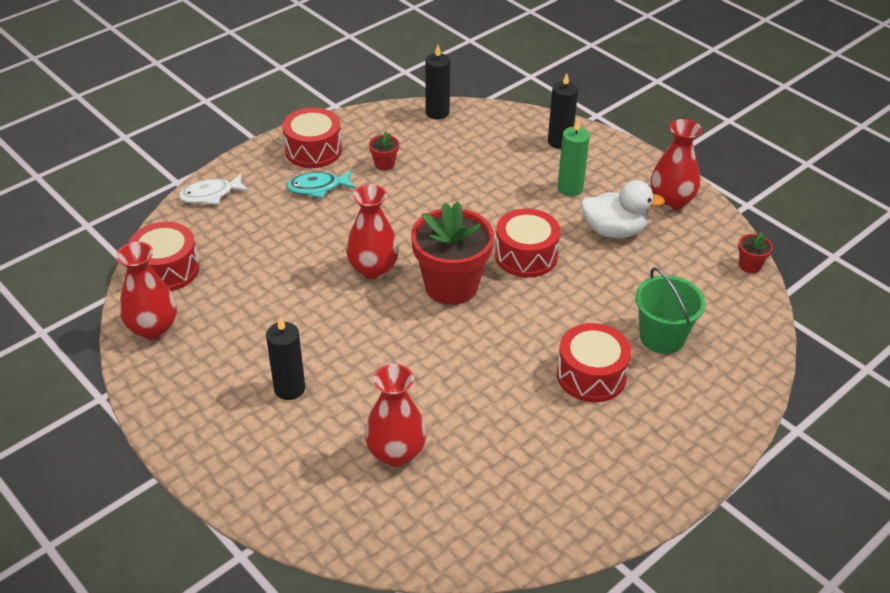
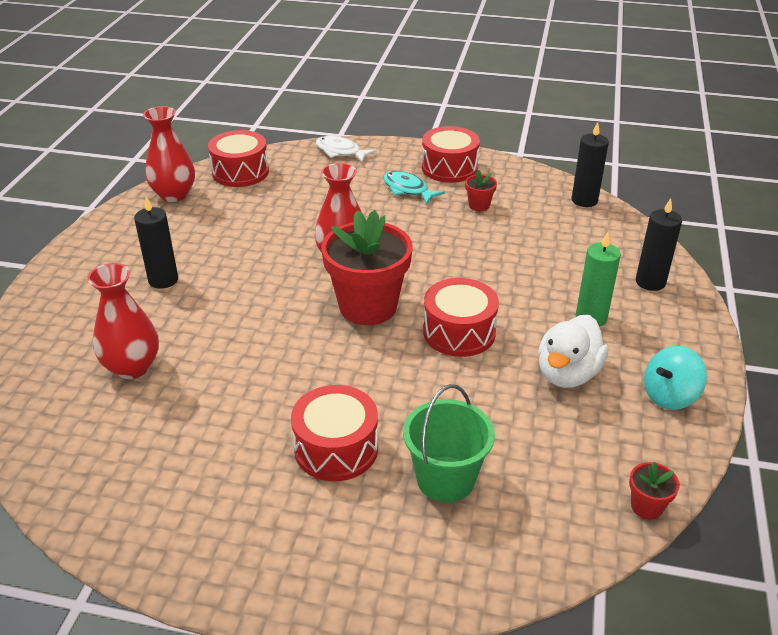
camera: 55 degrees right, 5 degrees down
(614, 231) = (567, 374): white duck -> white duck turned 60 degrees clockwise
(671, 201) = (669, 396): red vase -> turquoise spinning top

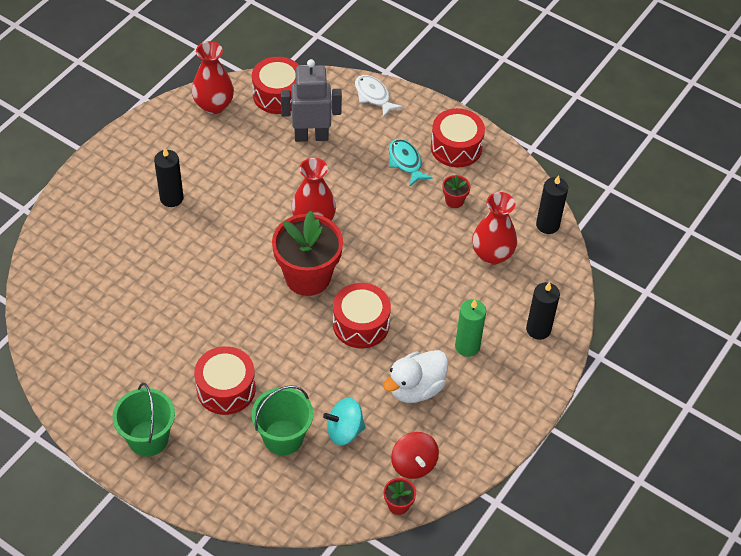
camera: 20 degrees right, 15 degrees up
(132, 367) = (121, 274): red vase -> red vase (492, 254)
(259, 545) = (148, 438): none -> green bucket
(295, 193) = (311, 136): none -> grey robot
(628, 453) = (413, 464): none -> red spinning top
(669, 396) = (475, 432): turquoise spinning top -> turquoise spinning top (344, 431)

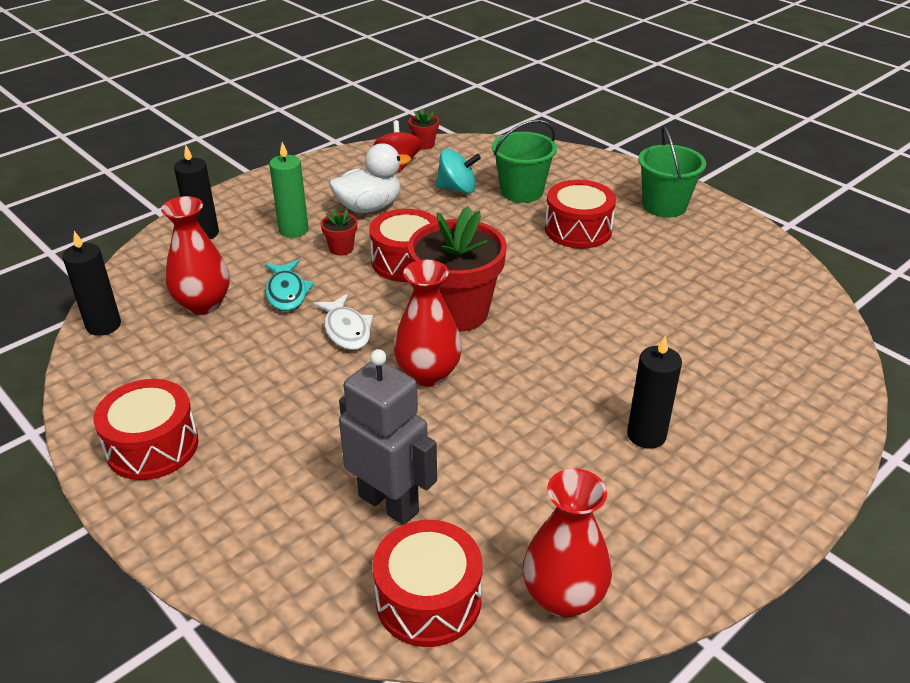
camera: 165 degrees left, 15 degrees down
(311, 136) = (389, 503): grey robot -> grey robot turned 150 degrees counterclockwise
(373, 96) = (240, 565): white fish -> white fish (346, 330)
(405, 162) = (249, 435): turquoise fish -> turquoise fish (287, 293)
(454, 201) = (209, 371): red flower pot -> red flower pot (341, 248)

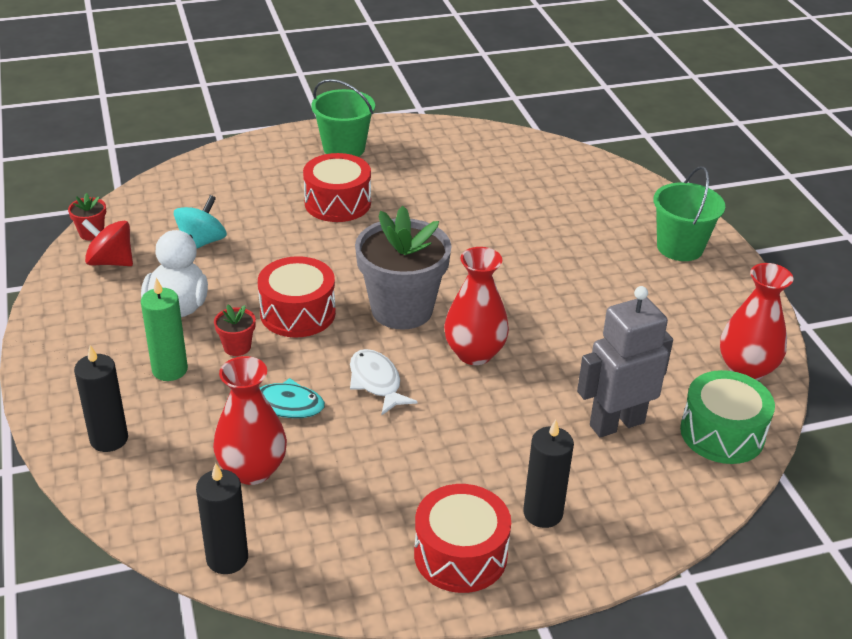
camera: 65 degrees left, 0 degrees up
(346, 330) = (376, 382): white fish -> white fish turned 120 degrees counterclockwise
(428, 600) = (722, 433): red drum -> green drum
(457, 312) = (402, 309): red flower pot -> grey flower pot
(521, 191) = (246, 208): green bucket -> green bucket (680, 247)
(646, 435) = (615, 273): black candle -> black candle (543, 513)

